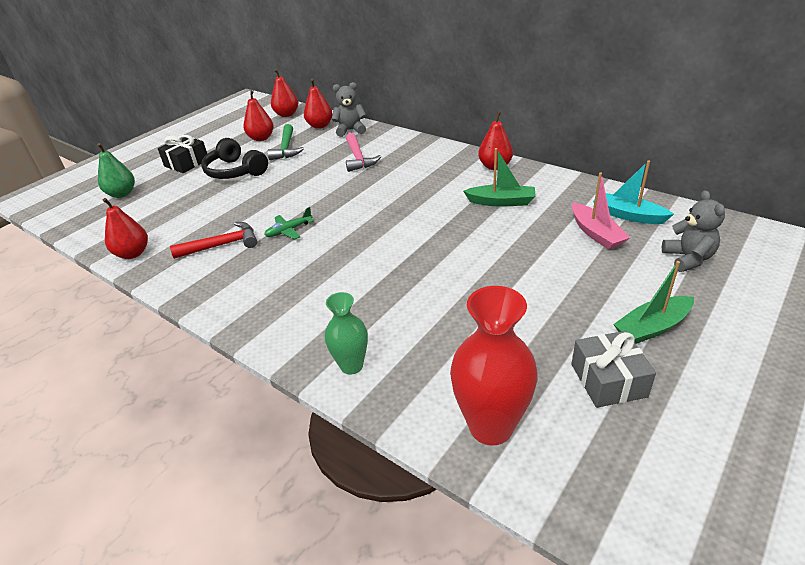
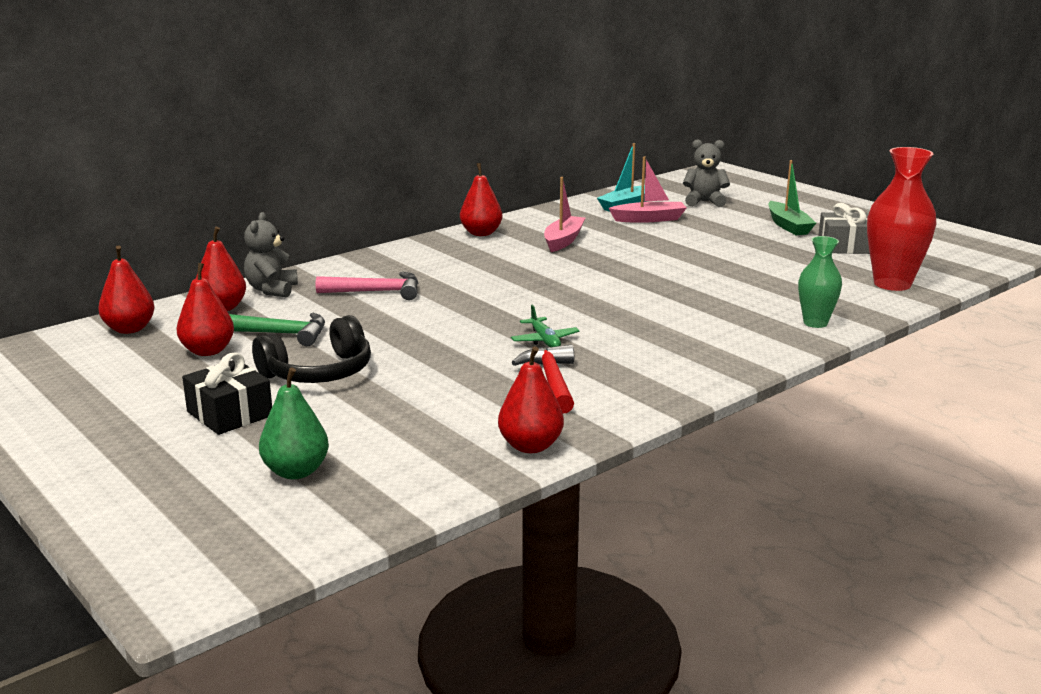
camera: 80 degrees left, 15 degrees down
(501, 202) = (563, 240): green boat -> pink boat

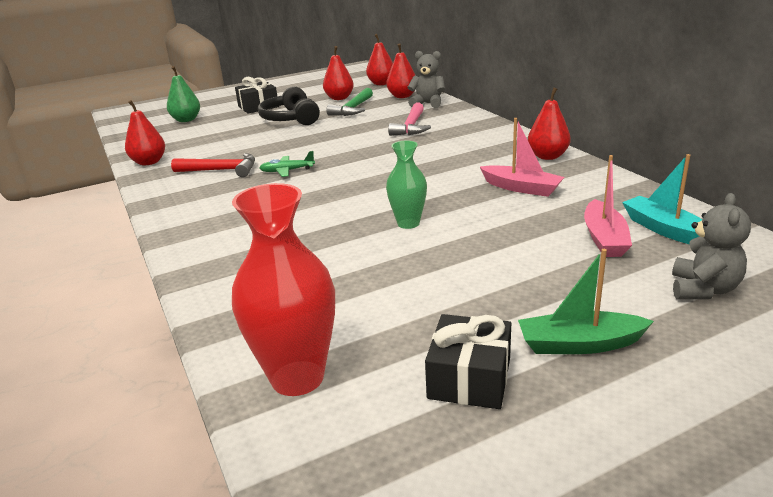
camera: 105 degrees right, 5 degrees up
(815, 323) = (226, 287): green vase -> green vase (408, 223)
(845, 246) = (469, 378): grey gift -> black gift

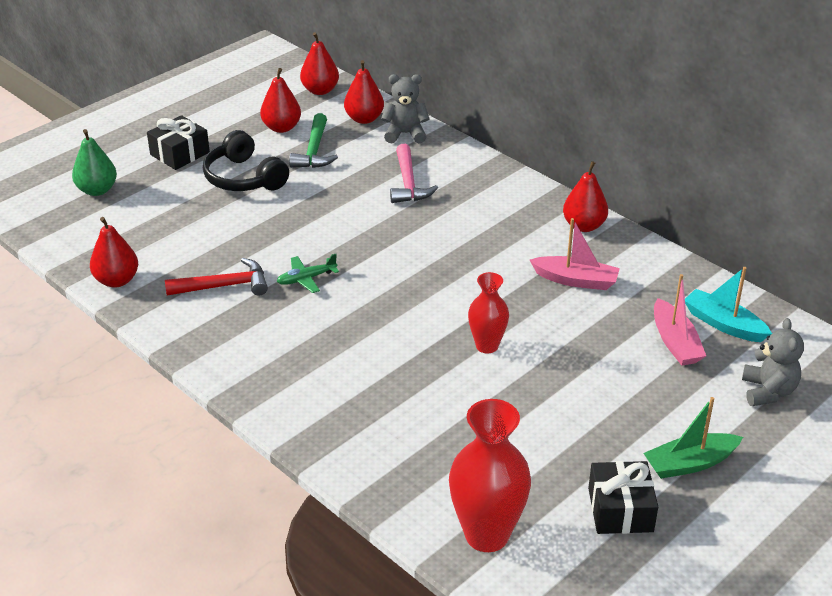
camera: 20 degrees left, 10 degrees up
(408, 223) = (487, 346): green vase -> red vase

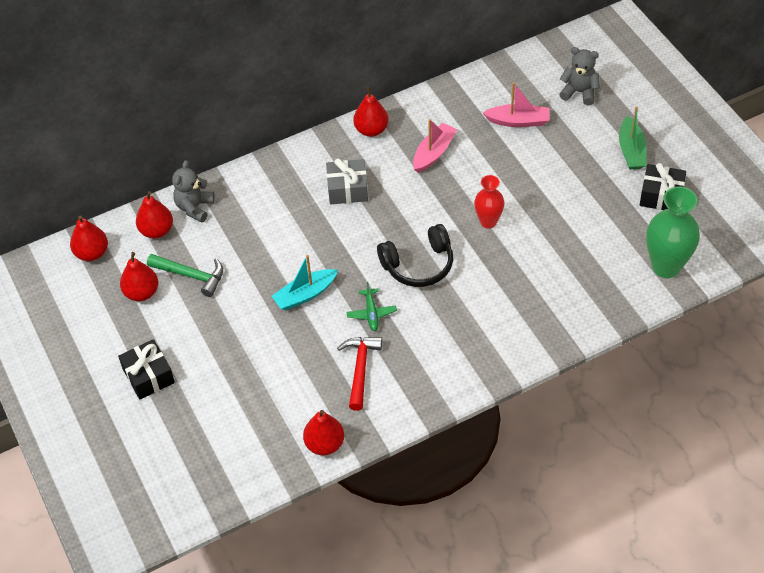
camera: 70 degrees left, 15 degrees up
(97, 190) = (180, 447): green pear -> none
(244, 178) = (210, 333): black headphones -> black headphones (418, 265)
(408, 183) = (269, 222): pink hammer -> none
(482, 226) = (347, 189): none -> grey gift
(487, 535) = (666, 266): red vase -> green vase
(723, 324) = (508, 91): turquoise boat -> turquoise boat (305, 294)

